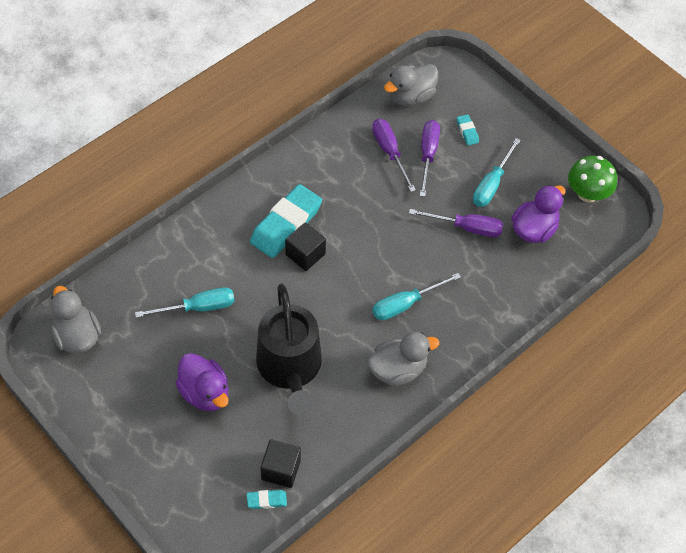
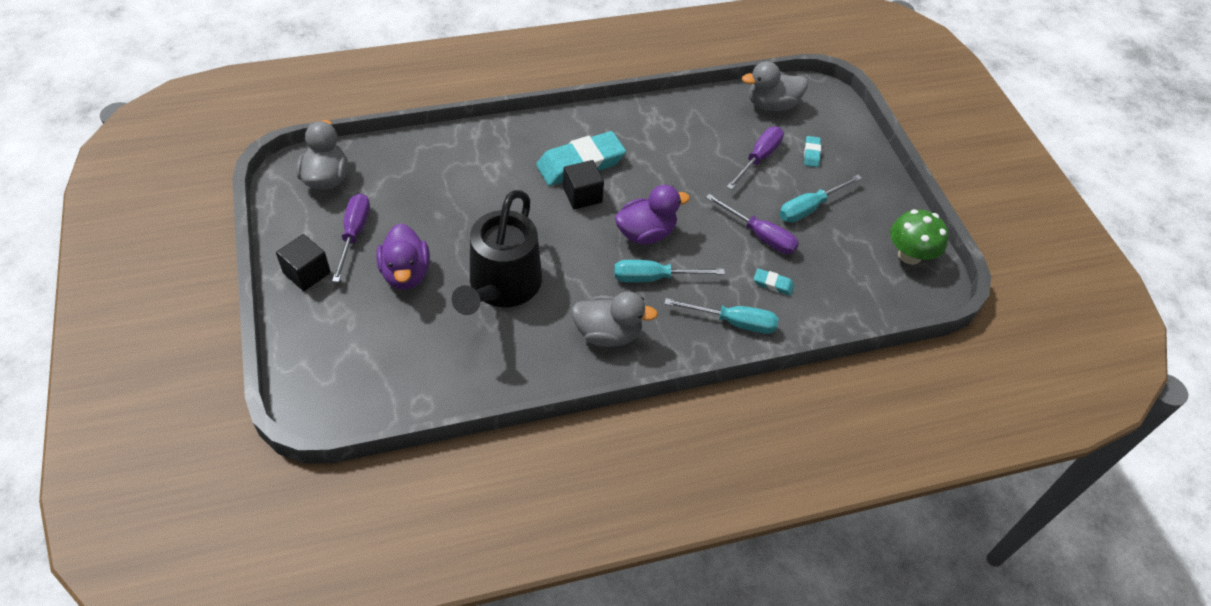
camera: 25 degrees right, 5 degrees down
(198, 307) = (451, 199): turquoise screwdriver -> turquoise screwdriver (733, 322)
(266, 500) = (397, 395): turquoise eraser -> turquoise eraser (773, 284)
(281, 470) = (430, 373): black cube -> black cube (307, 273)
(389, 152) = (721, 142): purple screwdriver -> purple screwdriver (354, 234)
(534, 229) = (831, 265): purple duck -> purple duck (646, 233)

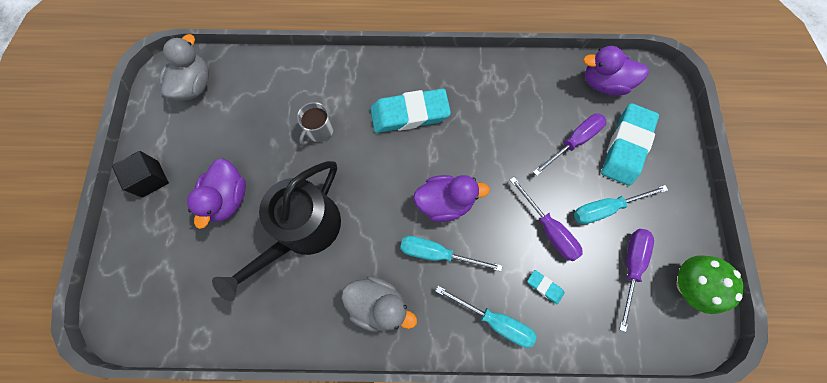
camera: 20 degrees right, 20 degrees up
(354, 234) = (199, 148): purple screwdriver -> purple screwdriver (630, 267)
(486, 194) = (319, 130): none -> grey mug
(582, 195) = (401, 148): black cube -> none
(771, 105) = (604, 83): grey duck -> purple duck
(811, 154) = (626, 147): turquoise eraser -> turquoise eraser, size x2.30

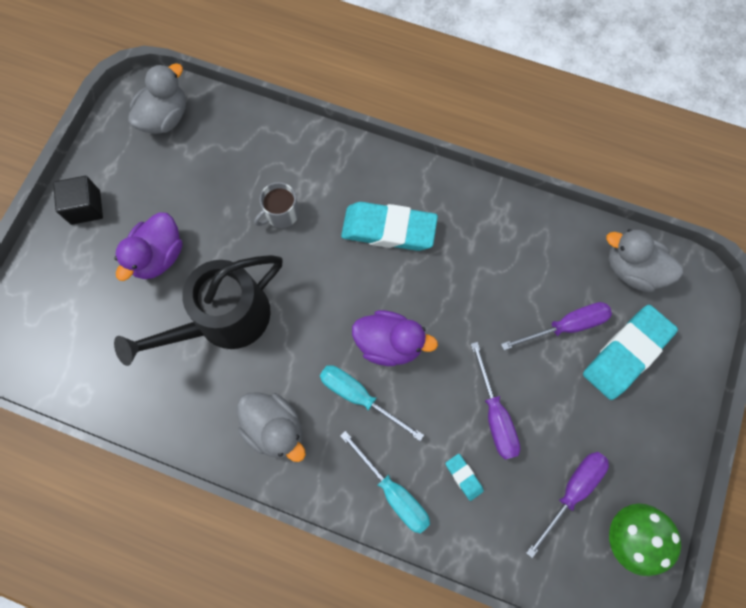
camera: 20 degrees right, 0 degrees up
(604, 83) = (632, 270): purple duck -> grey duck
(605, 208) = (571, 415): turquoise screwdriver -> none

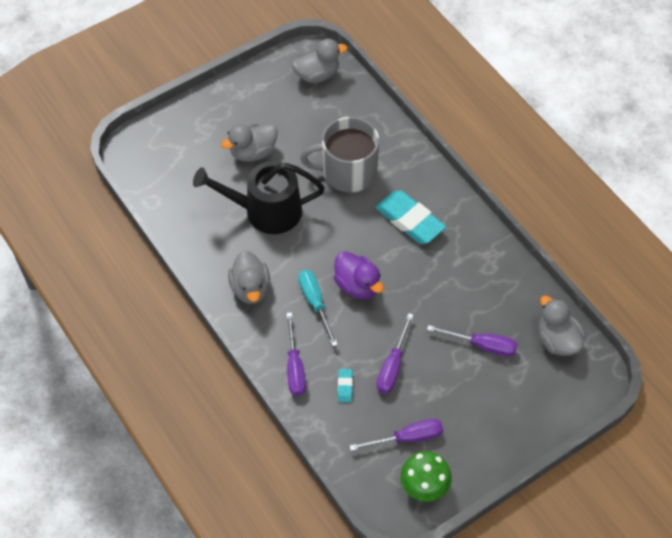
camera: 35 degrees right, 15 degrees down
(85, 207) = (230, 100): black cube -> none
(158, 256) = (253, 152): purple duck -> grey duck
(281, 213) = (347, 171): grey mug -> grey mug, size x2.08
(393, 492) = (295, 367): turquoise screwdriver -> purple screwdriver
(626, 353) = (510, 385): turquoise eraser -> none

